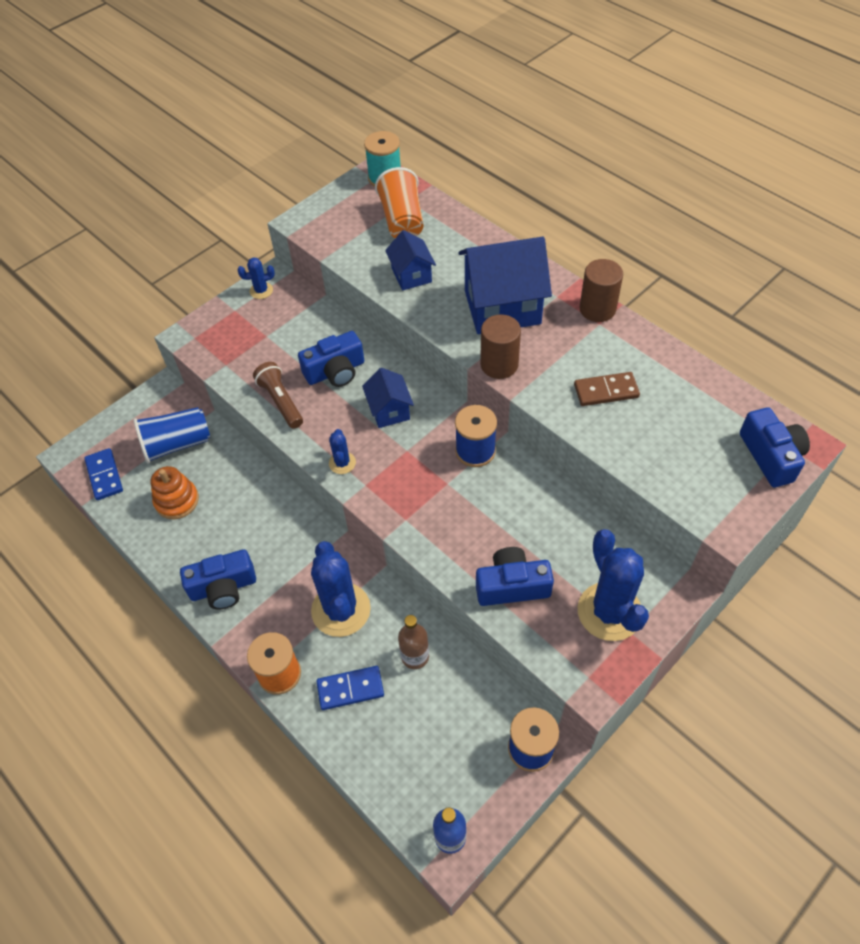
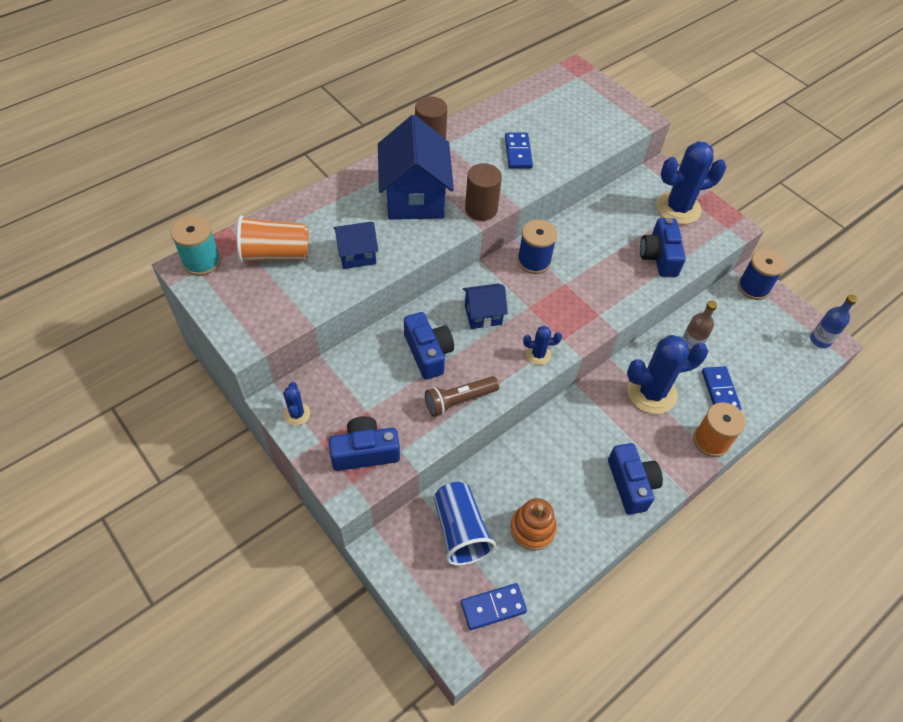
camera: 90 degrees left, 0 degrees up
(606, 391) = (518, 152): brown domino -> blue domino
(771, 456) = (584, 86): blue camera -> blue camera (365, 452)

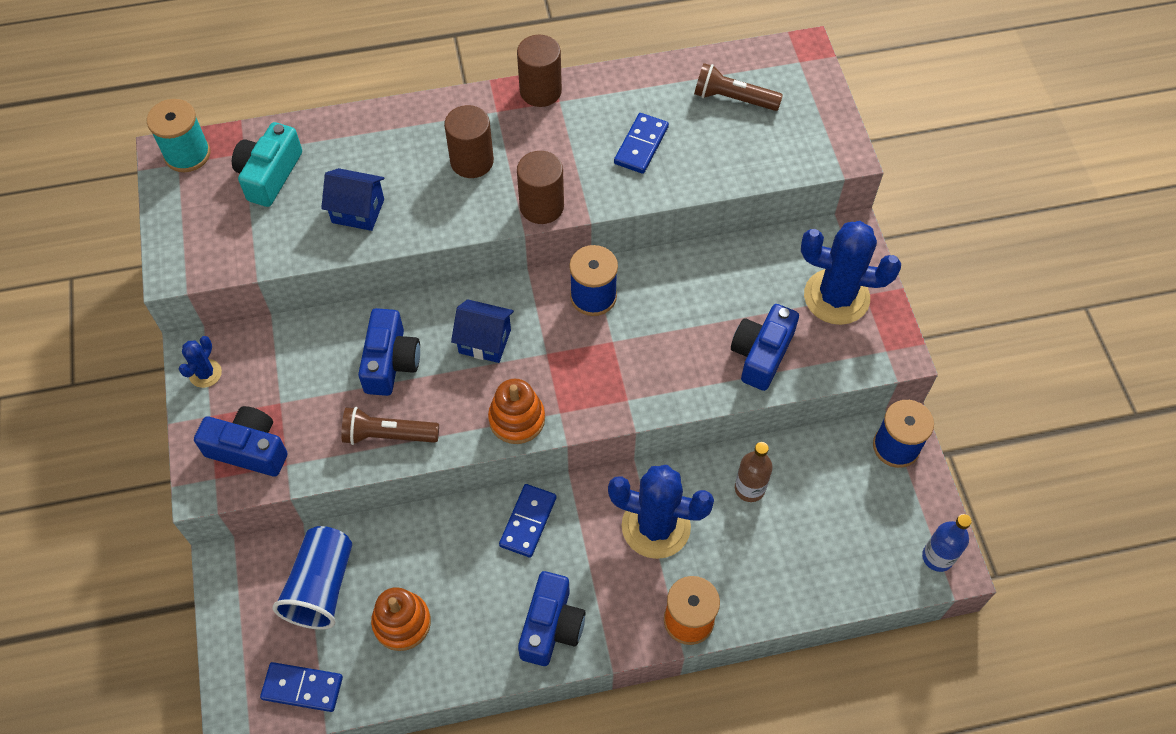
camera: 30 degrees right, 5 degrees up
(275, 254) = (269, 175): orange cup -> turquoise camera
(415, 198) = (472, 161): blue house -> brown cylinder
(538, 354) = (517, 419): blue cactus -> orange stacking toy
(554, 108) = (733, 99): none -> brown flashlight
(720, 391) = (746, 563): blue domino -> blue domino (528, 521)

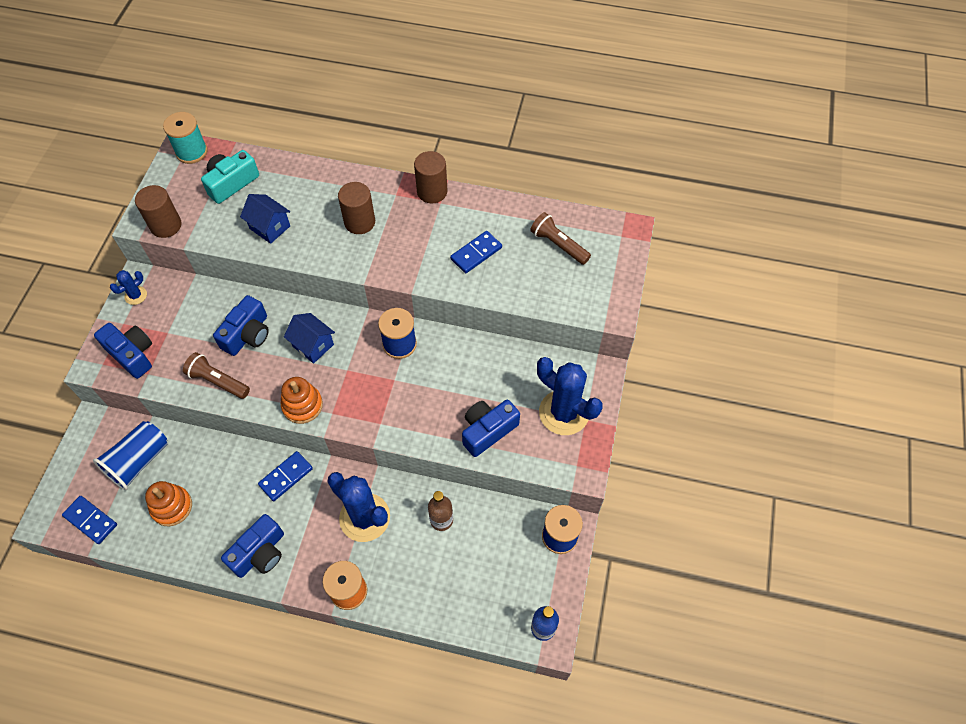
camera: 25 degrees right, 0 degrees up
(541, 206) = (386, 269): brown cylinder -> brown cylinder (166, 225)

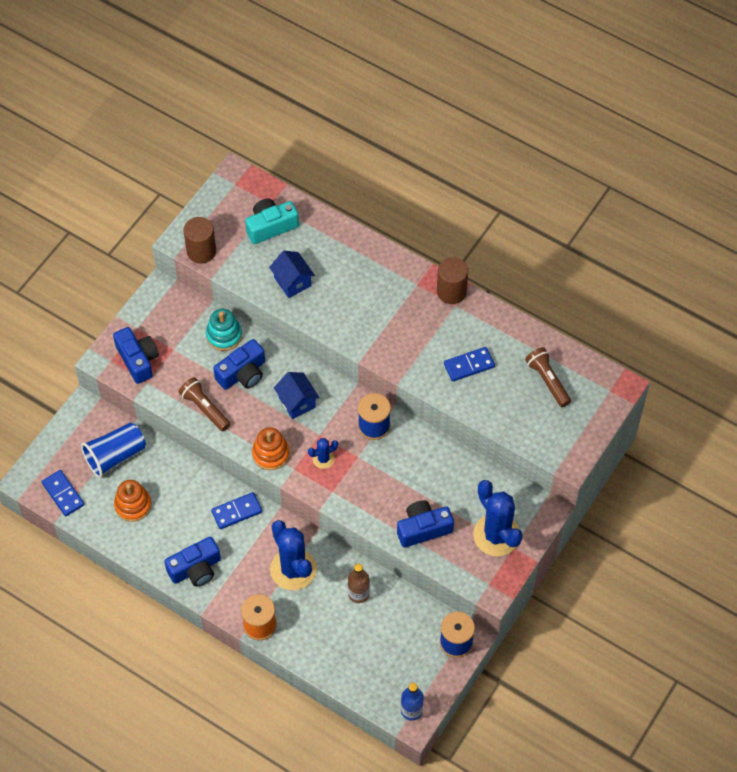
camera: 20 degrees right, 0 degrees up
(136, 295) = (154, 305): blue cactus -> blue cactus (323, 459)
(191, 152) = (244, 182): turquoise spool -> none
(217, 304) = (224, 335): none -> turquoise stacking toy
(359, 222) = (374, 302): brown cylinder -> none

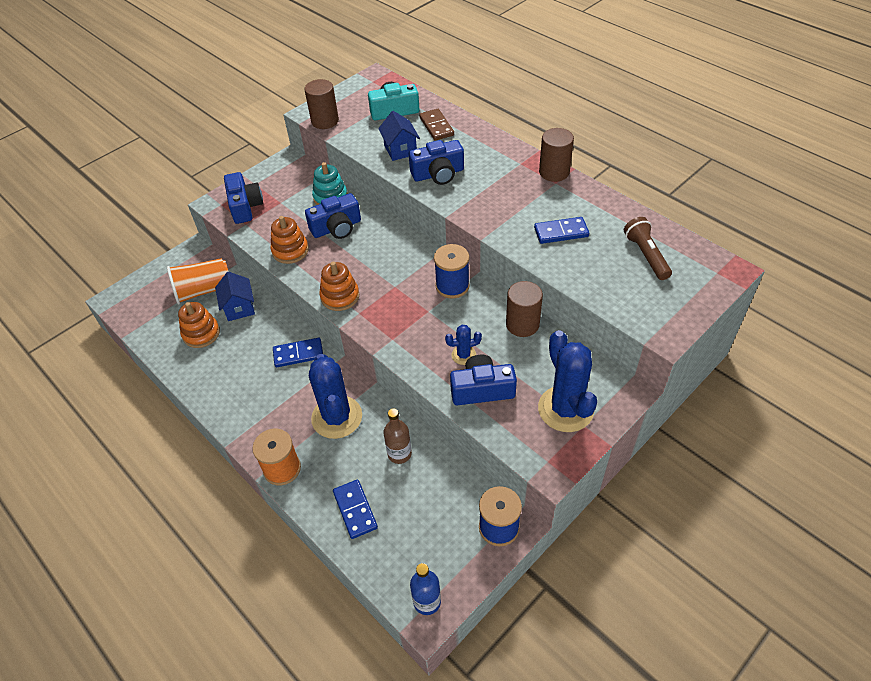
camera: 15 degrees right, 10 degrees down
(63, 494) = (141, 315): blue domino -> blue domino (355, 510)
(115, 456) = (203, 290): blue cup -> orange cup
(195, 569) = (237, 401): blue camera -> blue camera (438, 174)
(205, 408) = (290, 251): brown flashlight -> orange stacking toy
(297, 402) = (381, 256): blue house -> blue house (239, 307)
(321, 244) = (436, 126): none -> brown domino
(323, 459) = (392, 308): blue cactus -> blue cactus (463, 355)
(446, 458) = (522, 324): none -> brown cylinder

